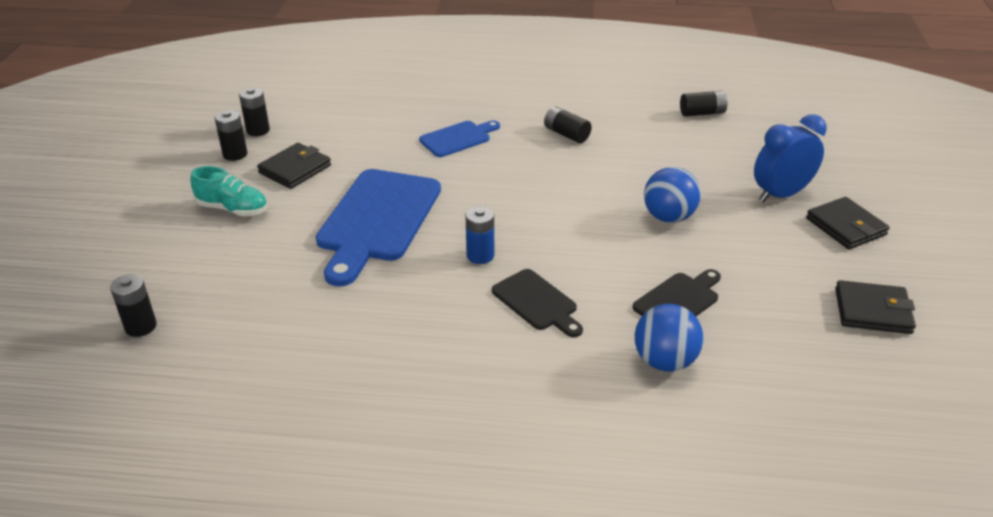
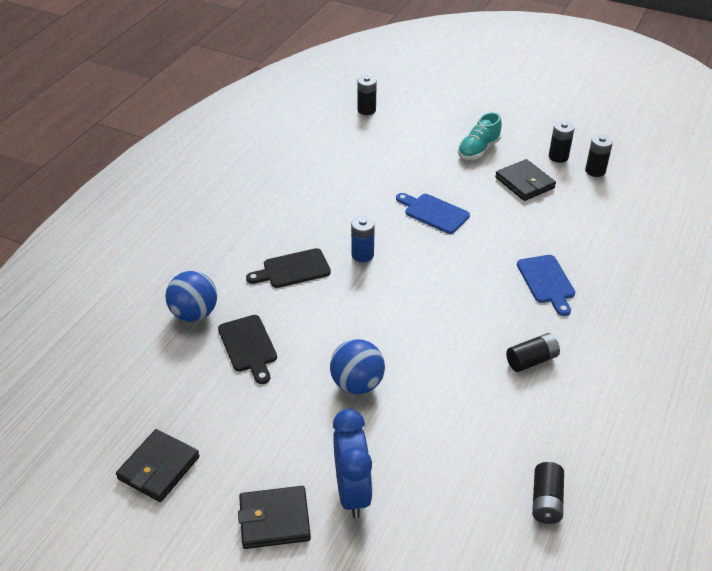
camera: 110 degrees right, 5 degrees up
(377, 220) = (434, 213): blue cutting board -> blue cutting board, size x0.53

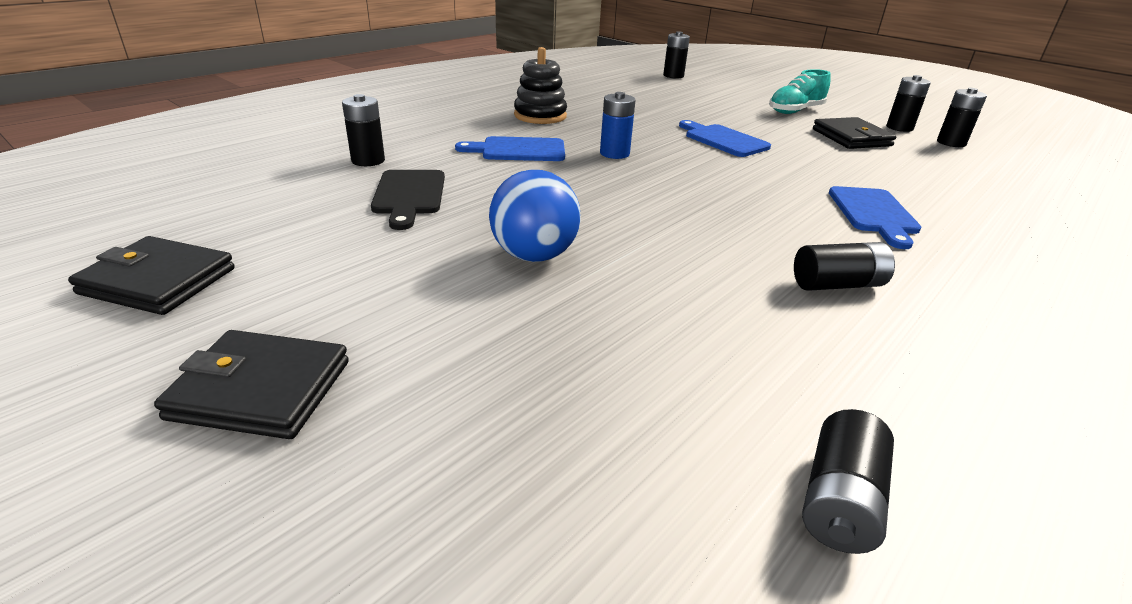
camera: 15 degrees right, 10 degrees down
(159, 468) = (158, 281): black wallet -> black wallet turned 60 degrees clockwise
(194, 314) = (368, 160): blue ball -> black battery
(285, 213) = (540, 116): none -> black stacking toy
(293, 269) = (518, 150): black cutting board -> blue cutting board
(352, 492) = (433, 383): blue clock -> none

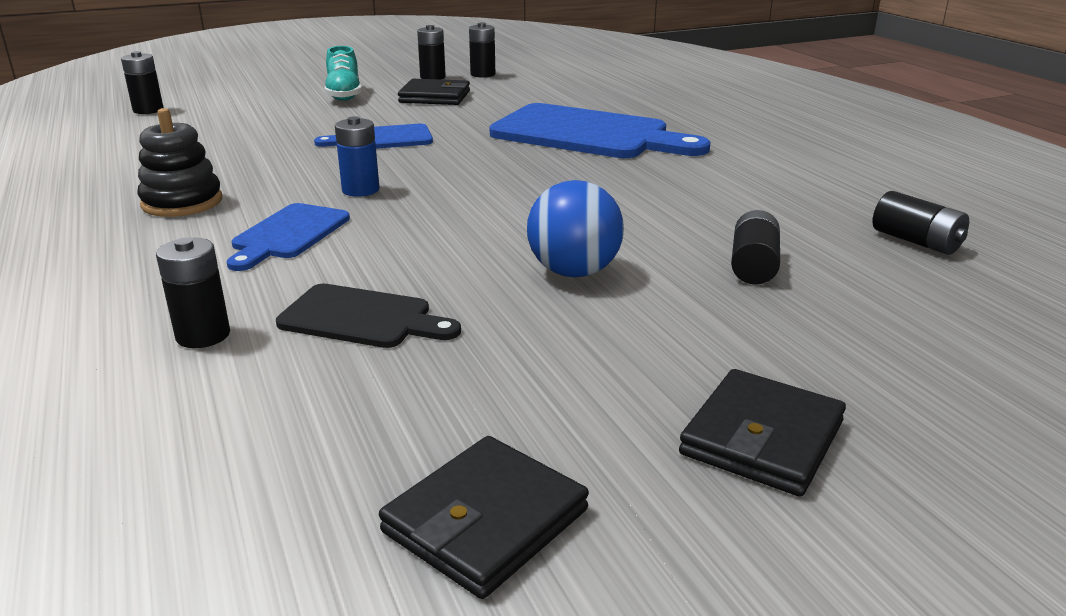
camera: 65 degrees left, 5 degrees down
(837, 284) = (689, 176): black battery -> black battery (753, 266)
(874, 213) = (588, 134): blue cutting board -> blue cutting board, size x1.90

